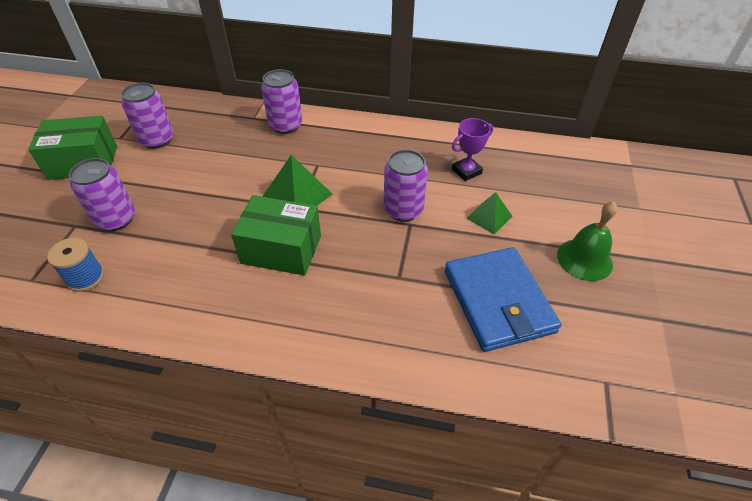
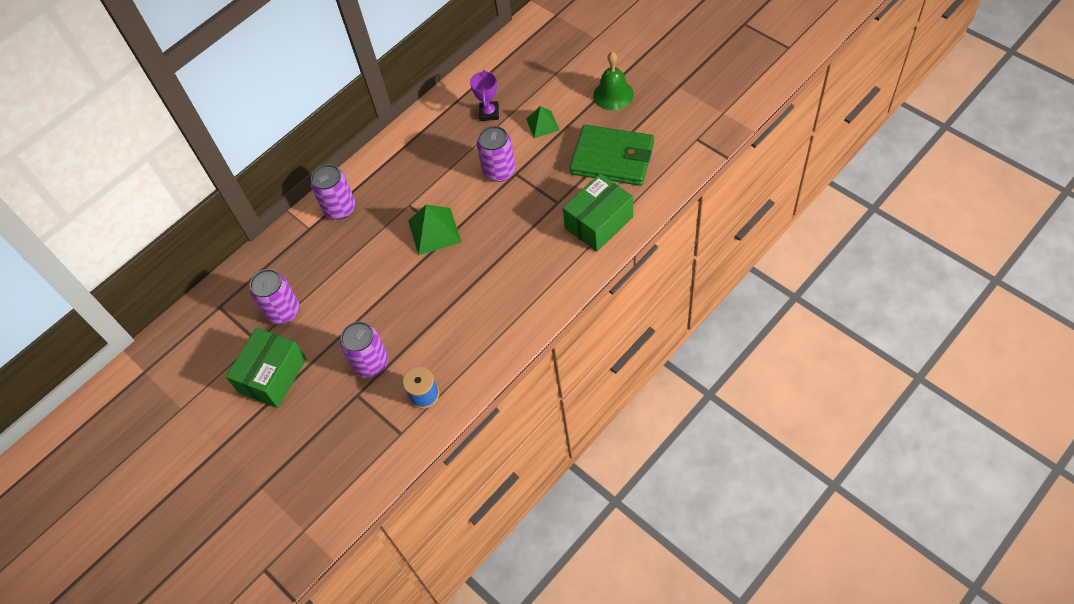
camera: 50 degrees left, 10 degrees up
(281, 249) = (484, 261): green box -> green box (599, 222)
(498, 301) = (612, 158): blue wallet -> green wallet

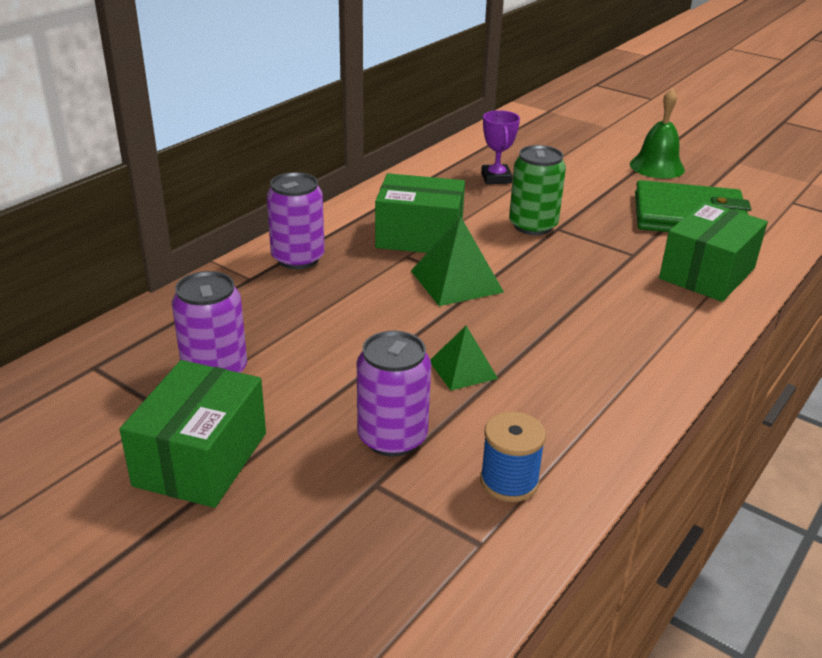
camera: 15 degrees left, 25 degrees down
(420, 184) = (419, 237): none -> green box
(499, 171) = (533, 226): purple can -> green can
(542, 124) = (575, 188): green pyramid -> green pyramid (462, 369)

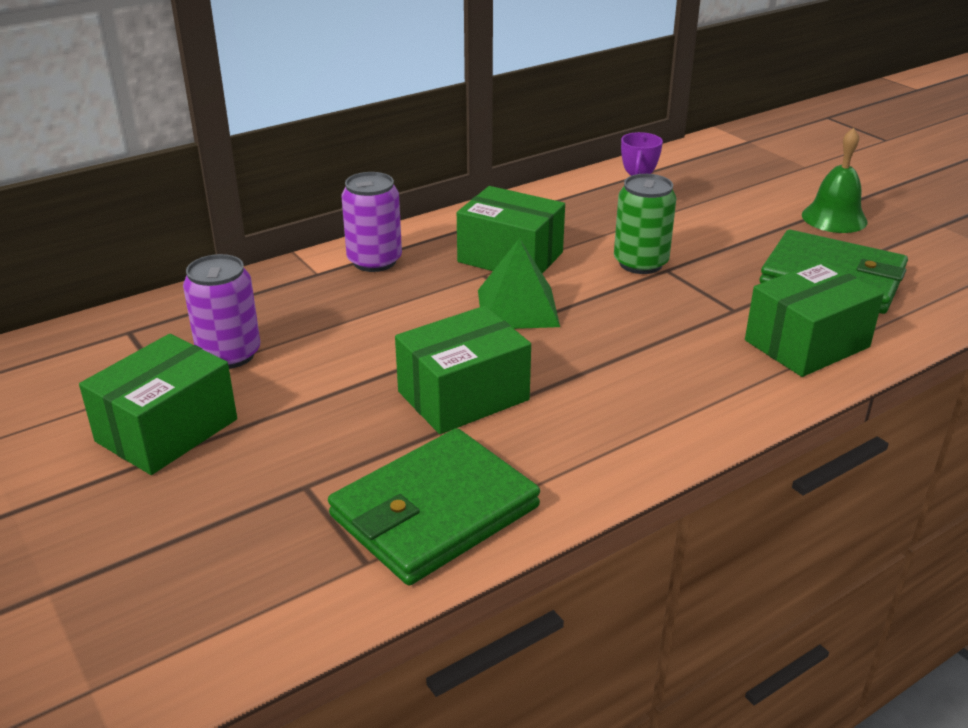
camera: 20 degrees right, 0 degrees up
(392, 437) = (350, 447): purple can -> none
(462, 369) = (463, 396): green pyramid -> green box
(509, 481) = (434, 511): blue spool -> green wallet

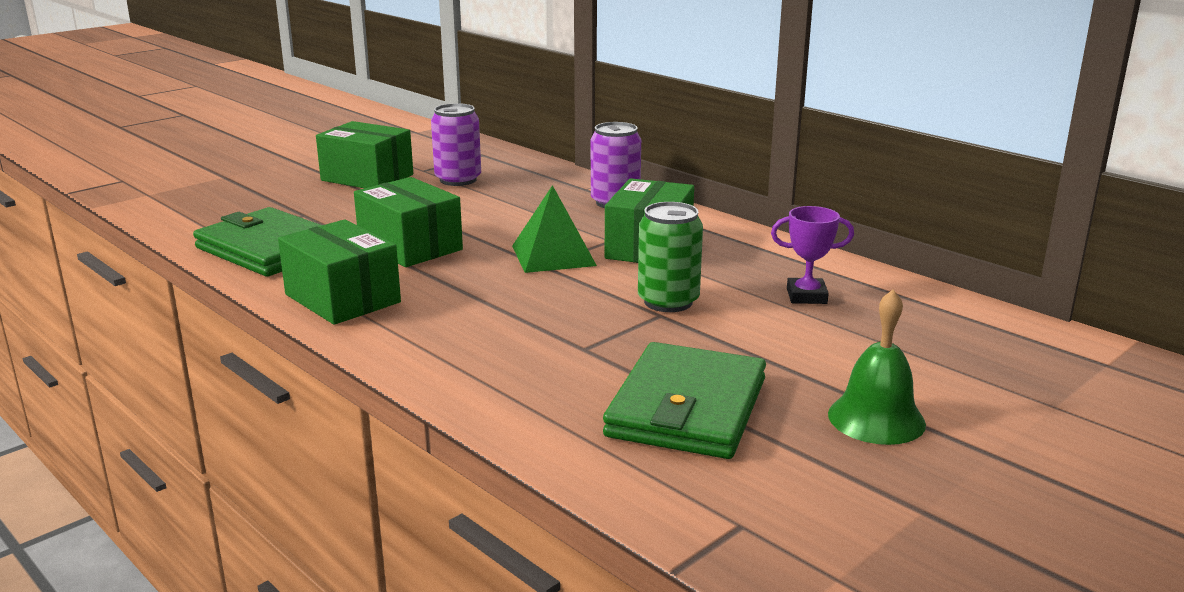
camera: 80 degrees right, 10 degrees down
(807, 344) = (521, 385): green box -> green box (342, 298)

